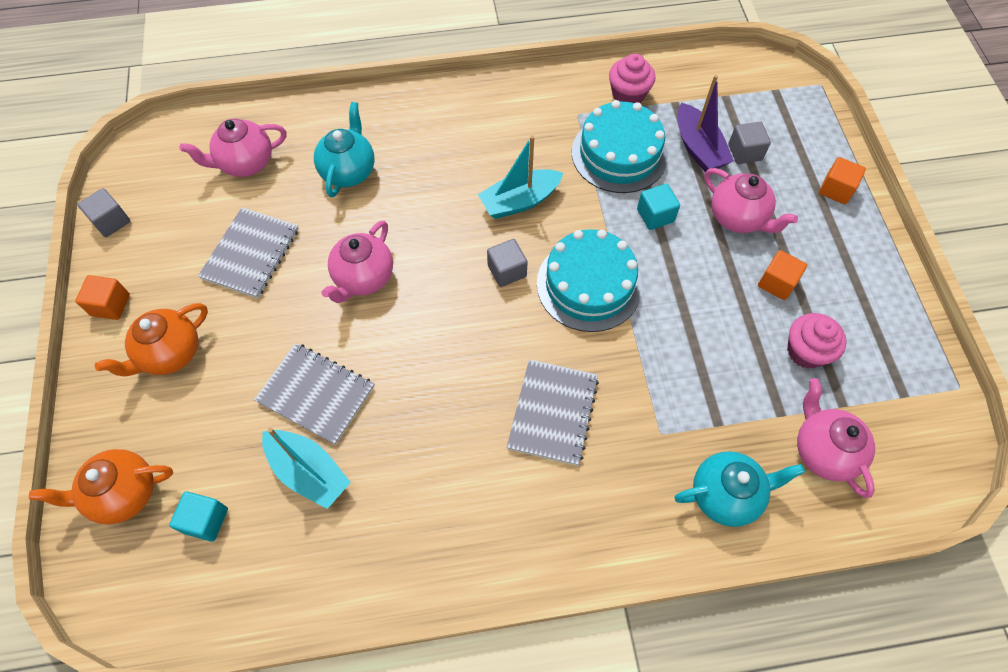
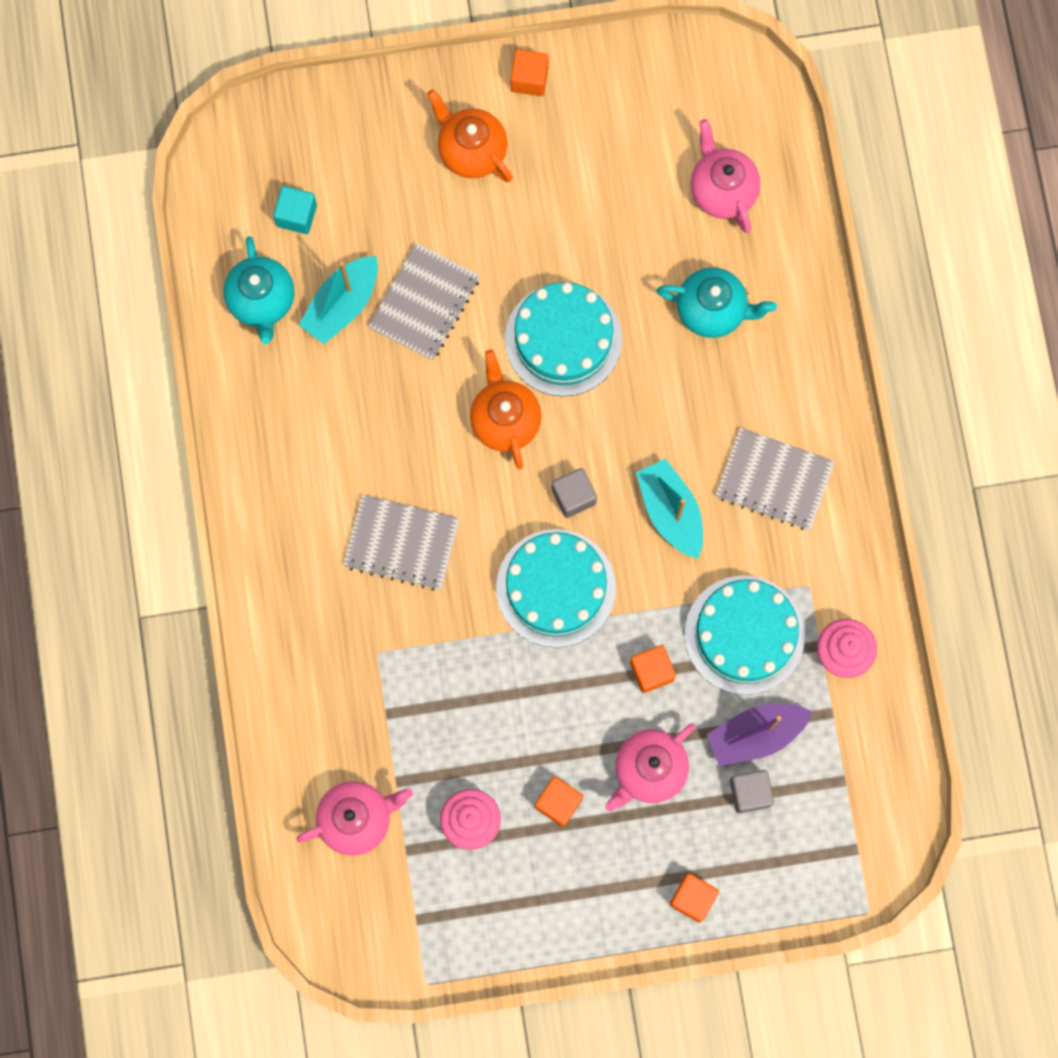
camera: 90 degrees right, 15 degrees up
(111, 221) = (637, 56): grey cube -> none
(123, 494) = (323, 135): orange teapot -> orange teapot (505, 420)
(251, 254) = (594, 214): grey notebook -> grey notebook (774, 480)
(363, 278) = (563, 339): pink teapot -> turquoise cake
(655, 215) = (651, 671): turquoise cube -> orange cube
(726, 495) = (312, 712): turquoise teapot -> turquoise teapot (262, 301)

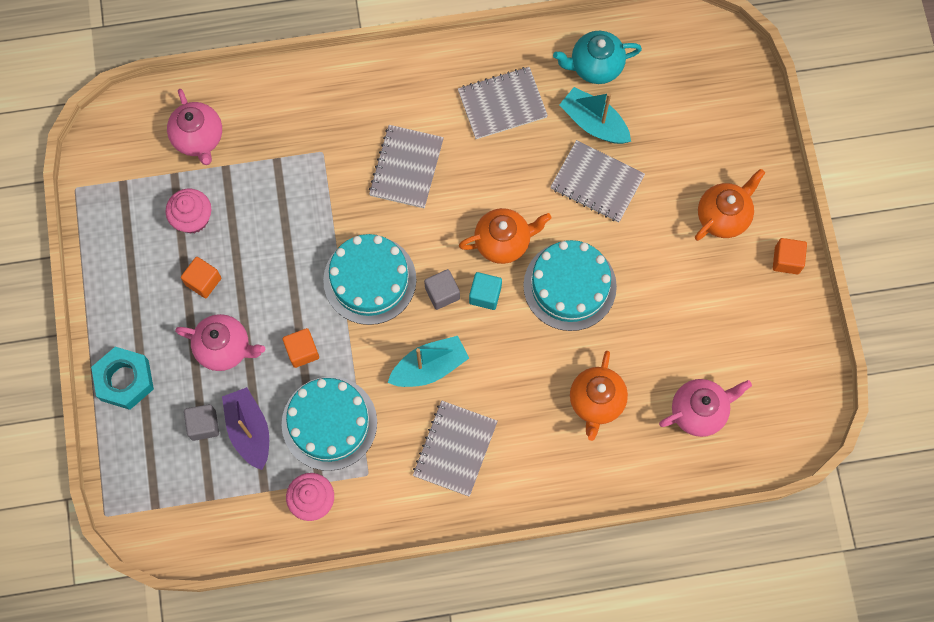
camera: 90 degrees right, 5 degrees down
(296, 215) = (664, 89): turquoise cube -> turquoise cube (485, 295)
(313, 420) = (502, 104): none -> grey notebook
(648, 770) = (225, 348): pink teapot -> pink teapot turned 150 degrees clockwise
(693, 898) = (124, 380): orange cube -> turquoise nut
(712, 310) = (596, 402): turquoise teapot -> orange teapot

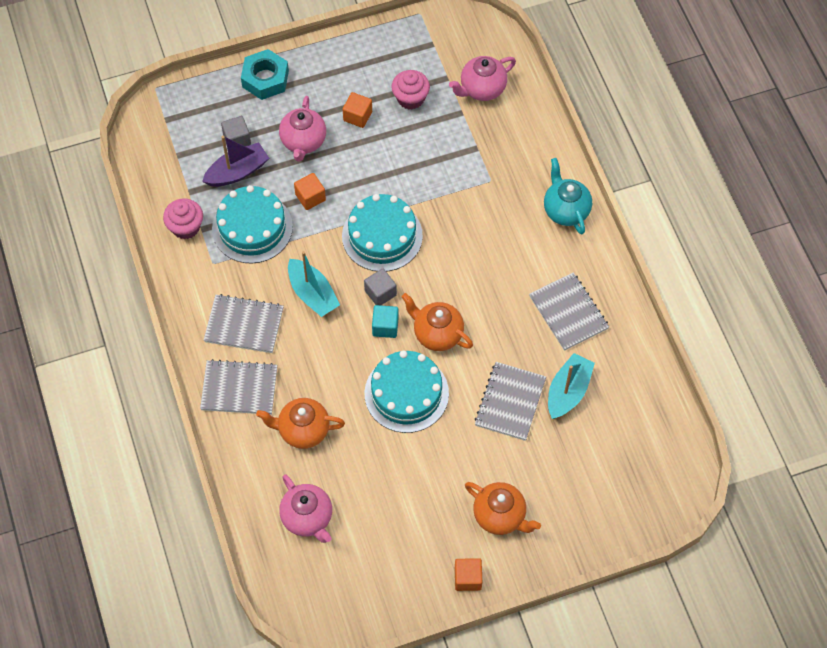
camera: 80 degrees right, 10 degrees down
(406, 167) = (490, 246): grey notebook -> grey notebook (239, 388)
(503, 242) = (437, 334): orange teapot -> orange teapot turned 150 degrees clockwise
(595, 66) = (625, 384): turquoise teapot -> turquoise teapot (565, 210)

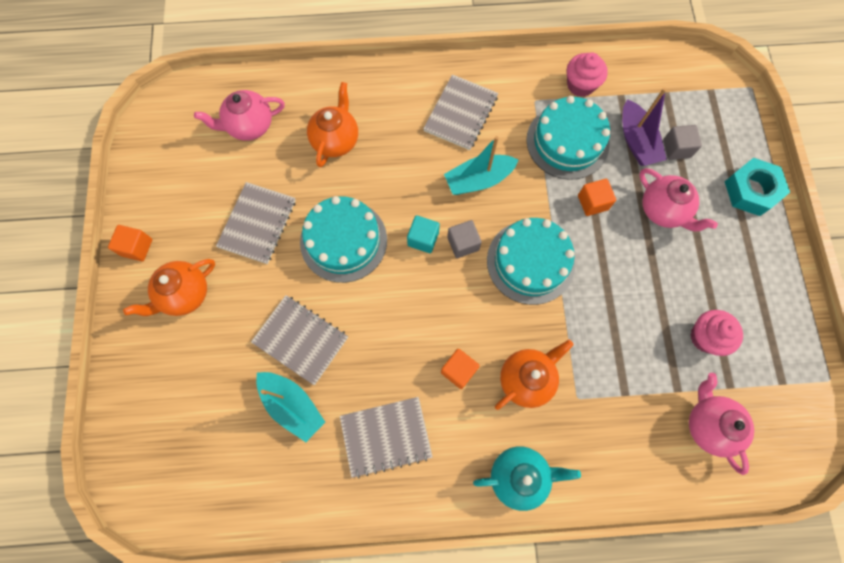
camera: 105 degrees right, 10 degrees up
(239, 388) = (395, 97): grey notebook -> grey notebook (257, 224)
(303, 142) = (663, 211): pink teapot -> pink teapot turned 150 degrees counterclockwise
(357, 116) = (689, 273): orange cube -> orange cube (458, 370)
(437, 334) = (400, 287): orange teapot -> orange teapot (526, 379)

